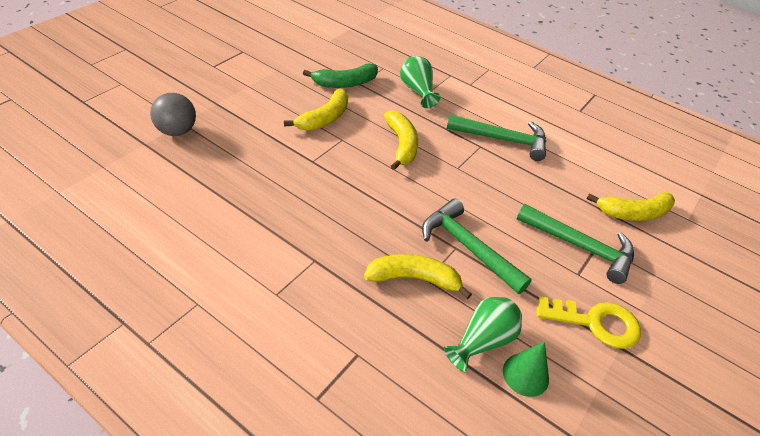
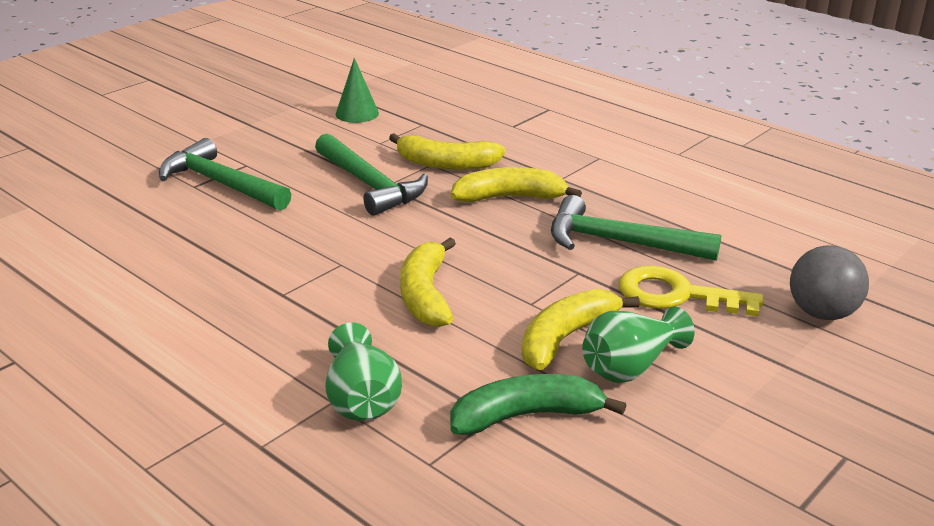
camera: 170 degrees left, 15 degrees down
(482, 341) = (388, 129): green vase -> green vase (630, 367)
(502, 140) = (233, 304): green hammer -> green hammer (620, 242)
(596, 323) = (260, 135): yellow key -> yellow key (676, 295)
(633, 213) = (106, 212): yellow banana -> yellow banana (510, 197)

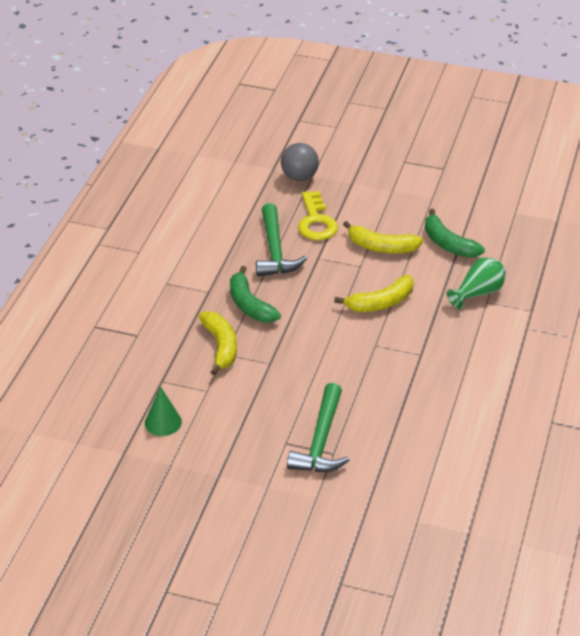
camera: 115 degrees left, 10 degrees up
(370, 185) = (274, 370): green hammer -> none
(510, 197) = (249, 305): yellow banana -> green banana
(630, 367) = (389, 223): green vase -> none

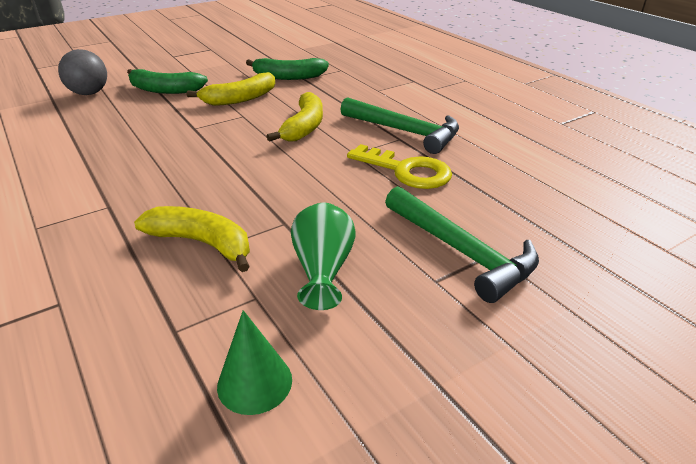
camera: 50 degrees left, 5 degrees down
(249, 305) = (178, 191): green banana -> green banana (165, 90)
(275, 250) = (140, 142): green hammer -> green hammer (404, 131)
(316, 222) = (152, 109): yellow key -> yellow key (407, 171)
(478, 293) = (363, 89): green vase -> green vase (323, 270)

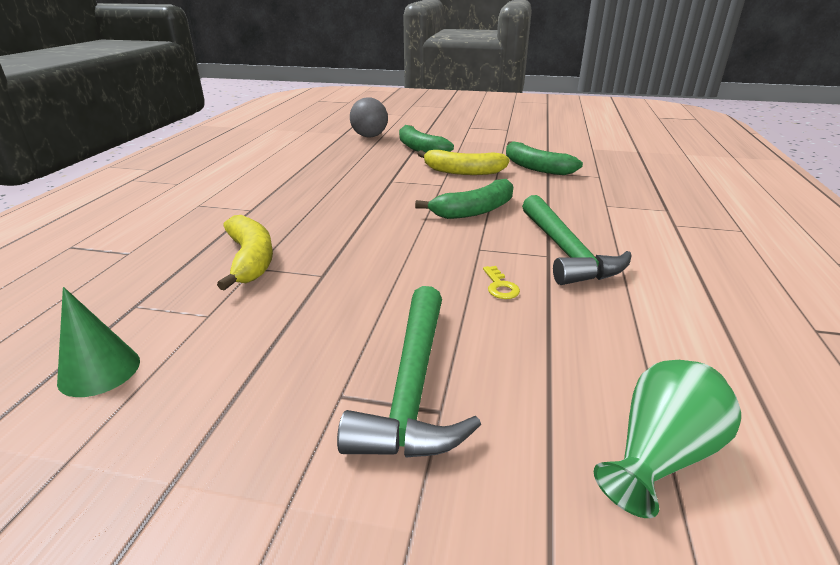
camera: 45 degrees right, 5 degrees down
(304, 127) = (475, 210): yellow banana -> green banana
(323, 270) = (279, 325): green vase -> green vase (660, 455)
(407, 171) = (500, 286): yellow key -> yellow key, size x0.44

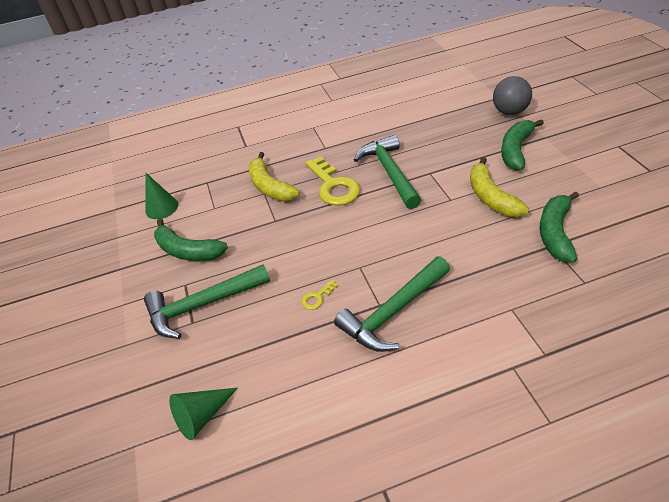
camera: 65 degrees right, 15 degrees up
(250, 260) = (270, 186): yellow banana -> yellow banana turned 105 degrees clockwise
(327, 224) = (334, 186): none -> yellow key
(358, 194) = (389, 172): none -> green hammer
(475, 210) = (419, 238): green banana -> green banana (188, 250)
(660, 455) = (202, 416): green vase -> green cone

